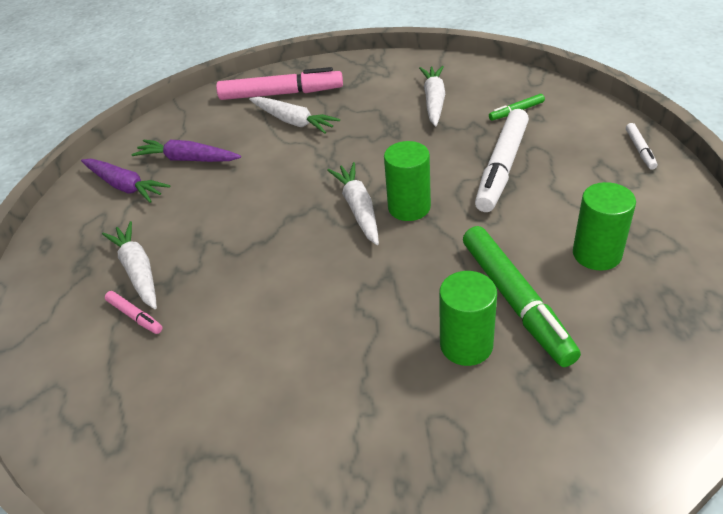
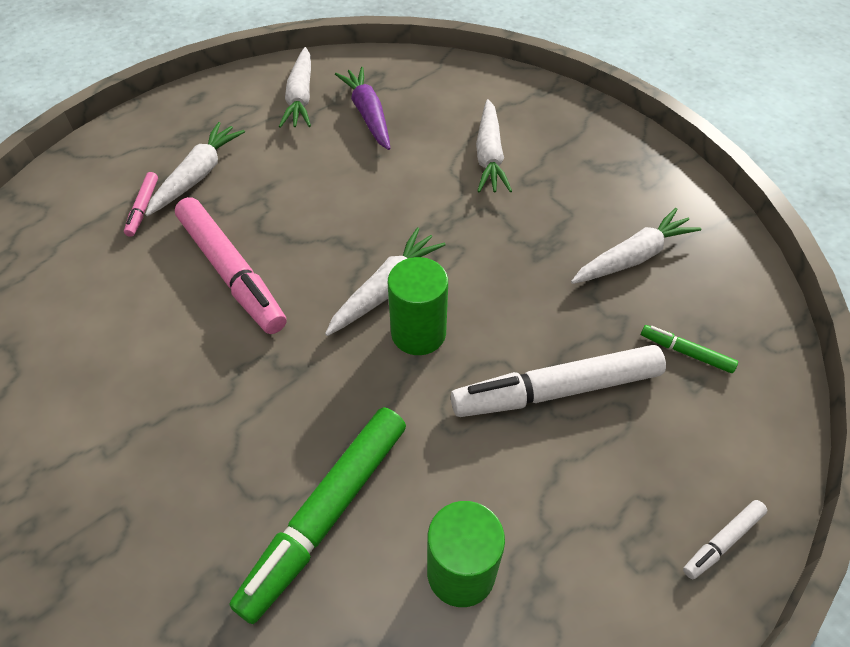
camera: 50 degrees right, 10 degrees up
(125, 186) = (300, 97): purple carrot -> white carrot
(281, 94) = (528, 119): pink marker -> pink marker (231, 272)
(466, 345) = (233, 495): green cylinder -> none

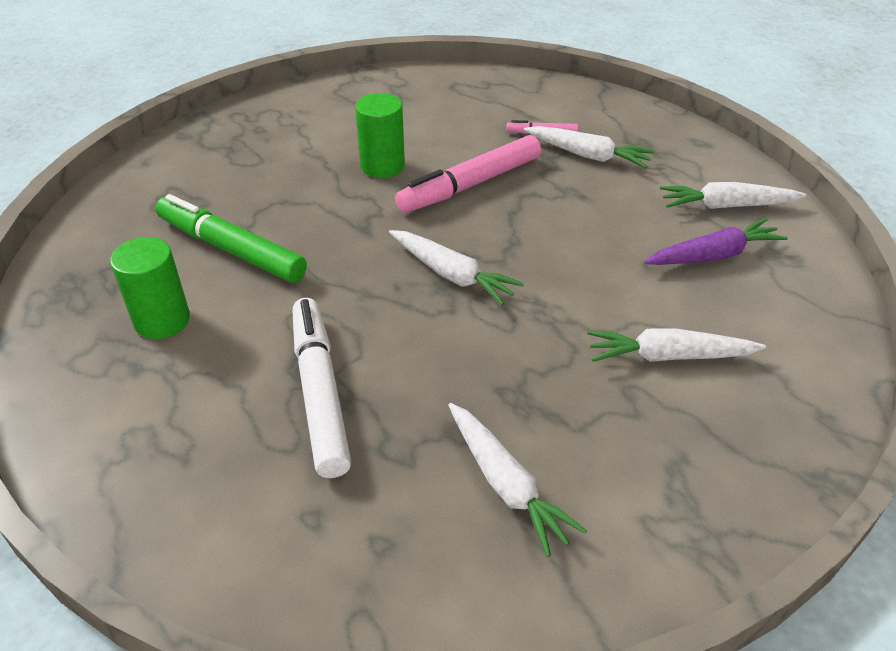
camera: 90 degrees right, 10 degrees down
(418, 333) = (397, 296): green cylinder -> green cylinder (382, 166)
(686, 352) = (355, 516): green marker -> none
(722, 541) = (127, 505): white marker -> none

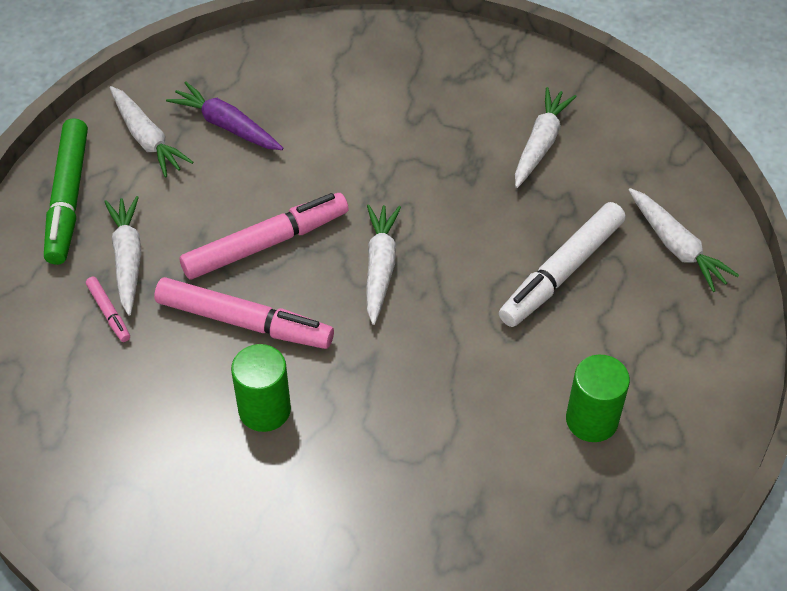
camera: 125 degrees left, 10 degrees up
(231, 249) = (478, 440): green marker -> green marker (68, 198)
(541, 223) = (265, 244): none -> pink marker
(668, 356) = (365, 112): white carrot -> white carrot (676, 246)

